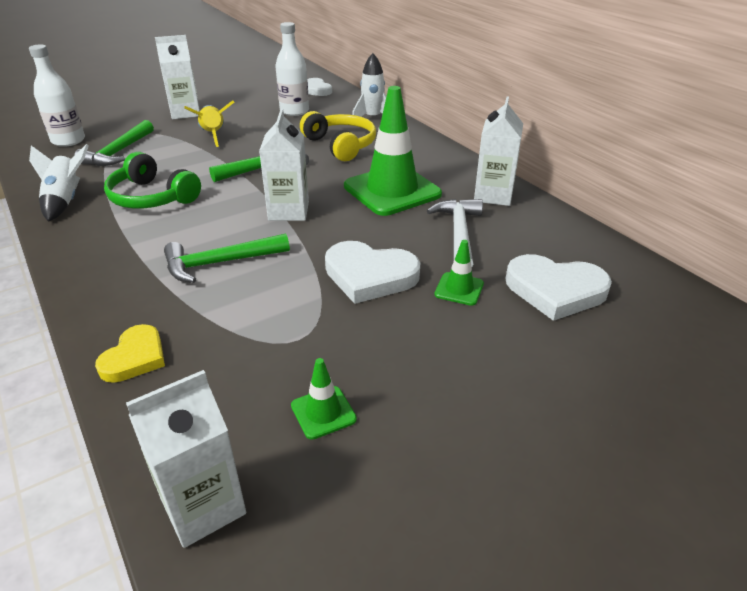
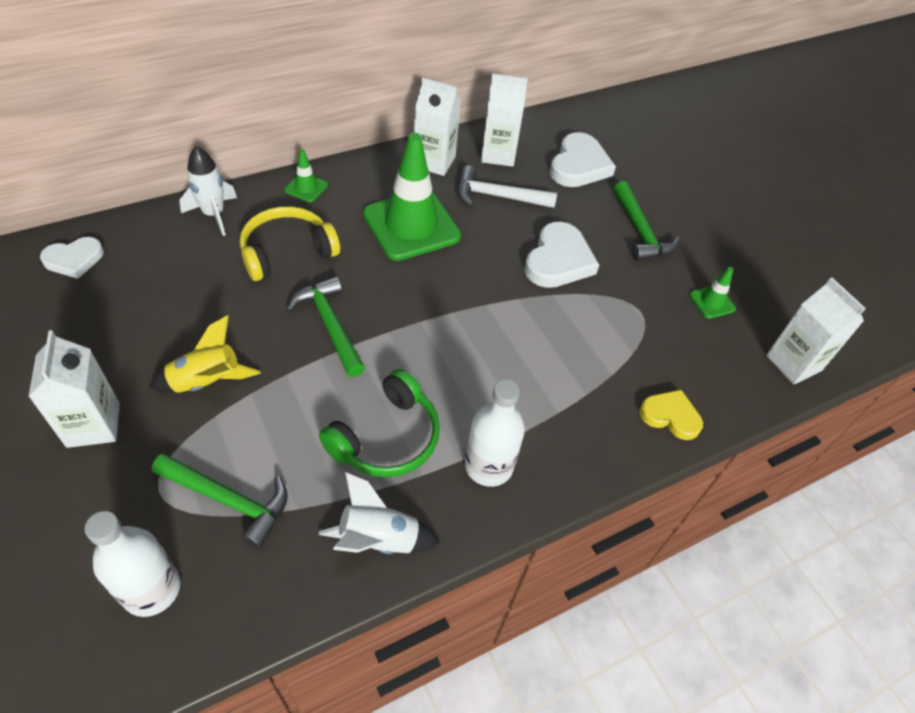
camera: 90 degrees left, 15 degrees up
(220, 263) = (535, 363): green hammer -> green hammer (640, 231)
(288, 211) = (441, 308): white carton -> white carton (498, 154)
(294, 111) = (151, 289): white bottle -> white bottle (488, 466)
(459, 289) = (577, 213): green traffic cone -> green traffic cone (306, 187)

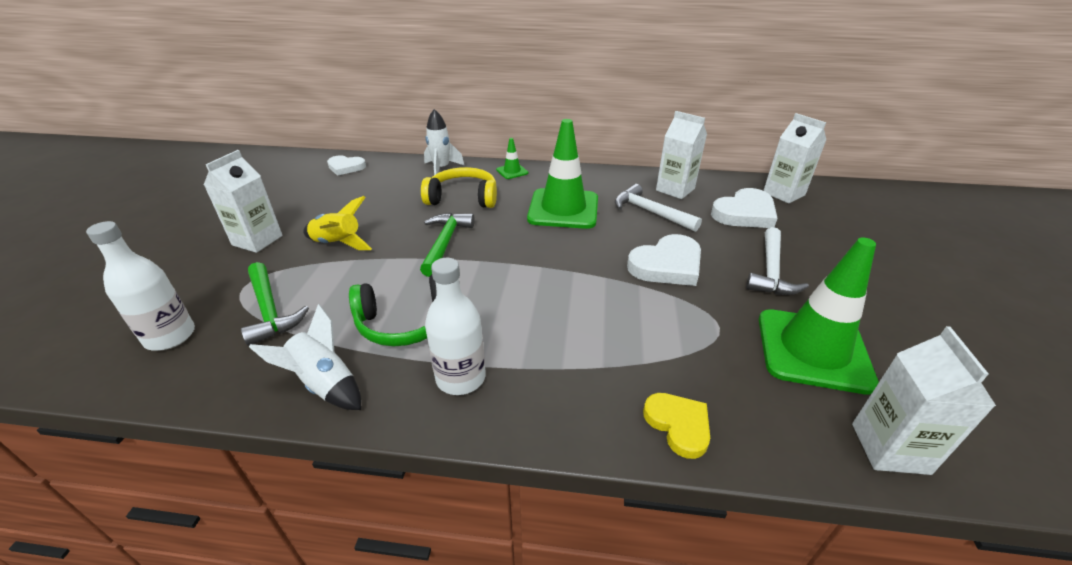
camera: 40 degrees right, 15 degrees down
(434, 162) = (618, 181): white carton -> white carton (783, 194)
(640, 231) = (771, 271): green hammer -> white hammer
(712, 302) = (813, 350): green traffic cone -> green traffic cone, size x2.29

